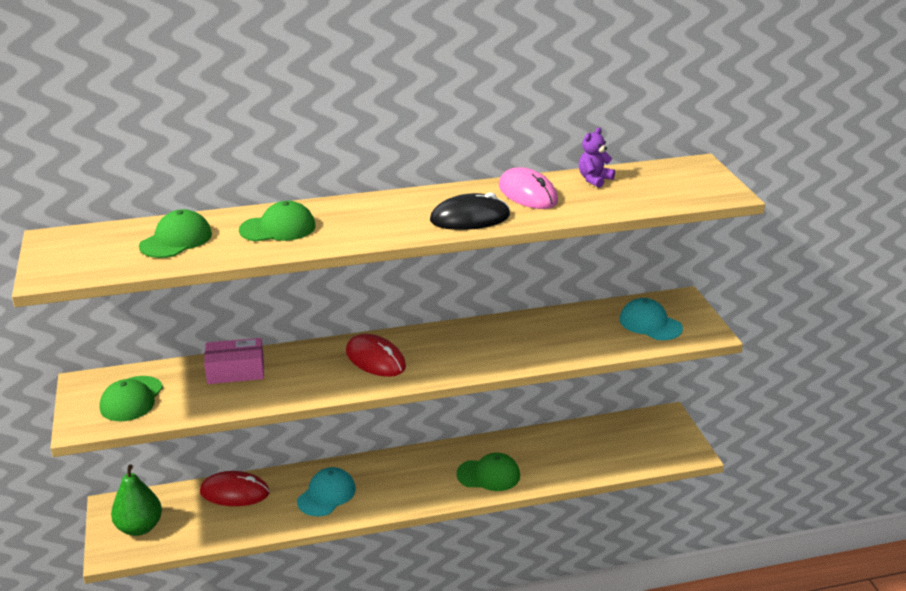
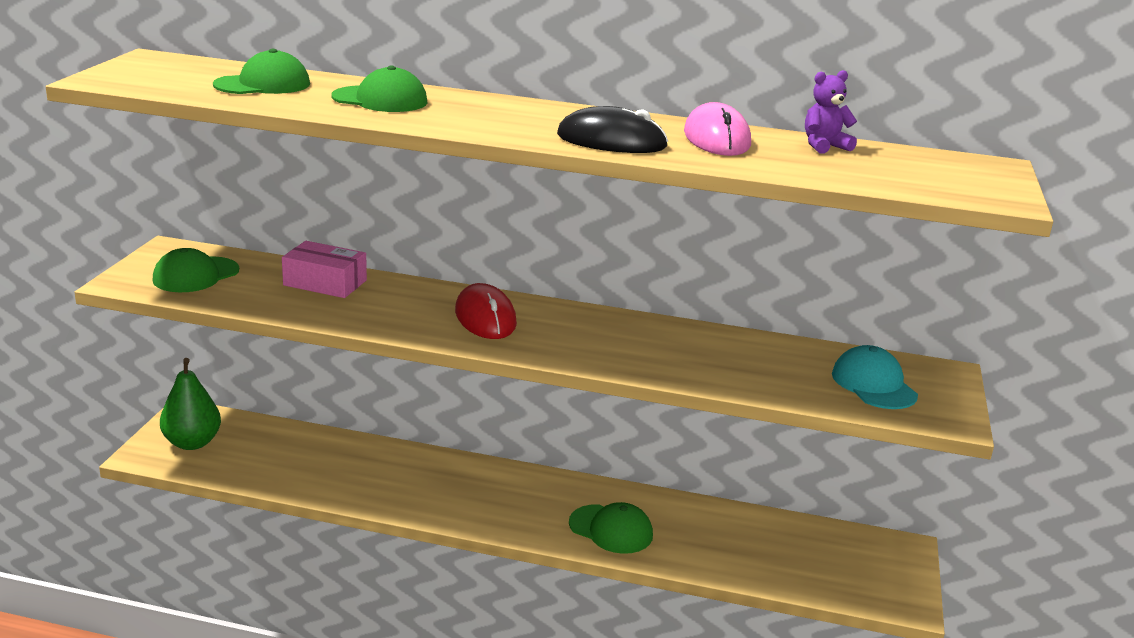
camera: 25 degrees right, 5 degrees down
(234, 492) = (314, 444): red mouse -> none
(326, 495) = (407, 482): turquoise cap -> none

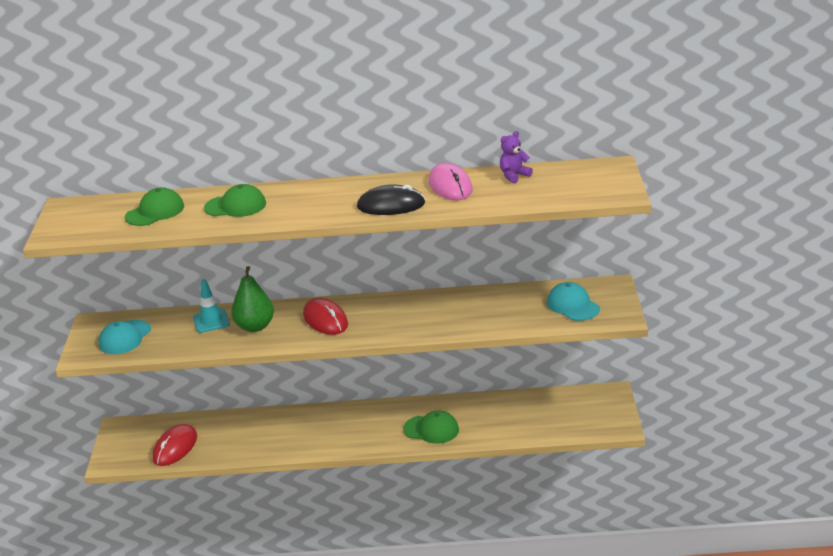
camera: 10 degrees left, 5 degrees up
(192, 443) = (136, 445): green pear -> green pear (255, 327)
(196, 275) = (125, 337): green cap -> turquoise cap
(241, 459) = (175, 447): none -> red mouse
(325, 283) = (211, 321): pink box -> turquoise traffic cone

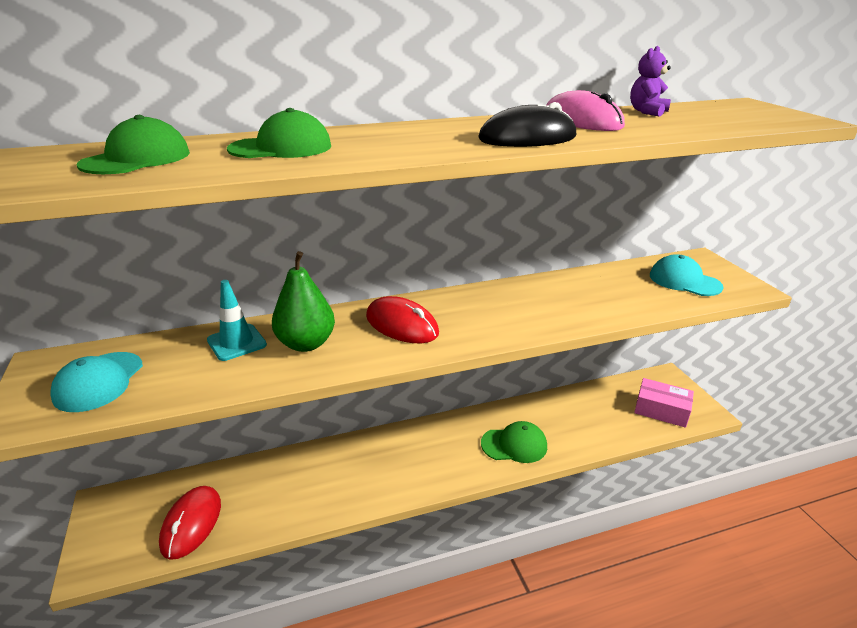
camera: 20 degrees left, 0 degrees up
(579, 420) = (661, 410): none -> pink box

